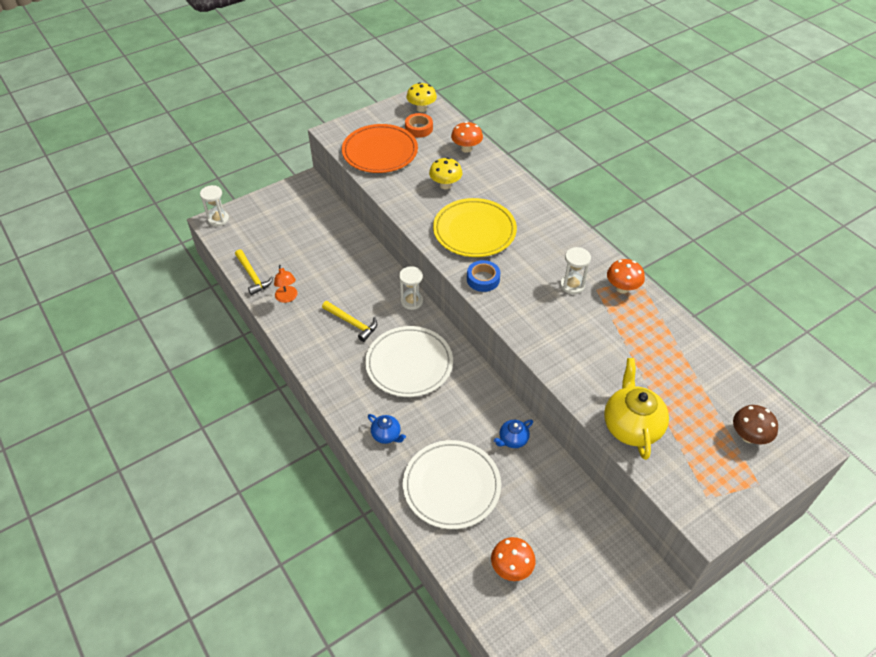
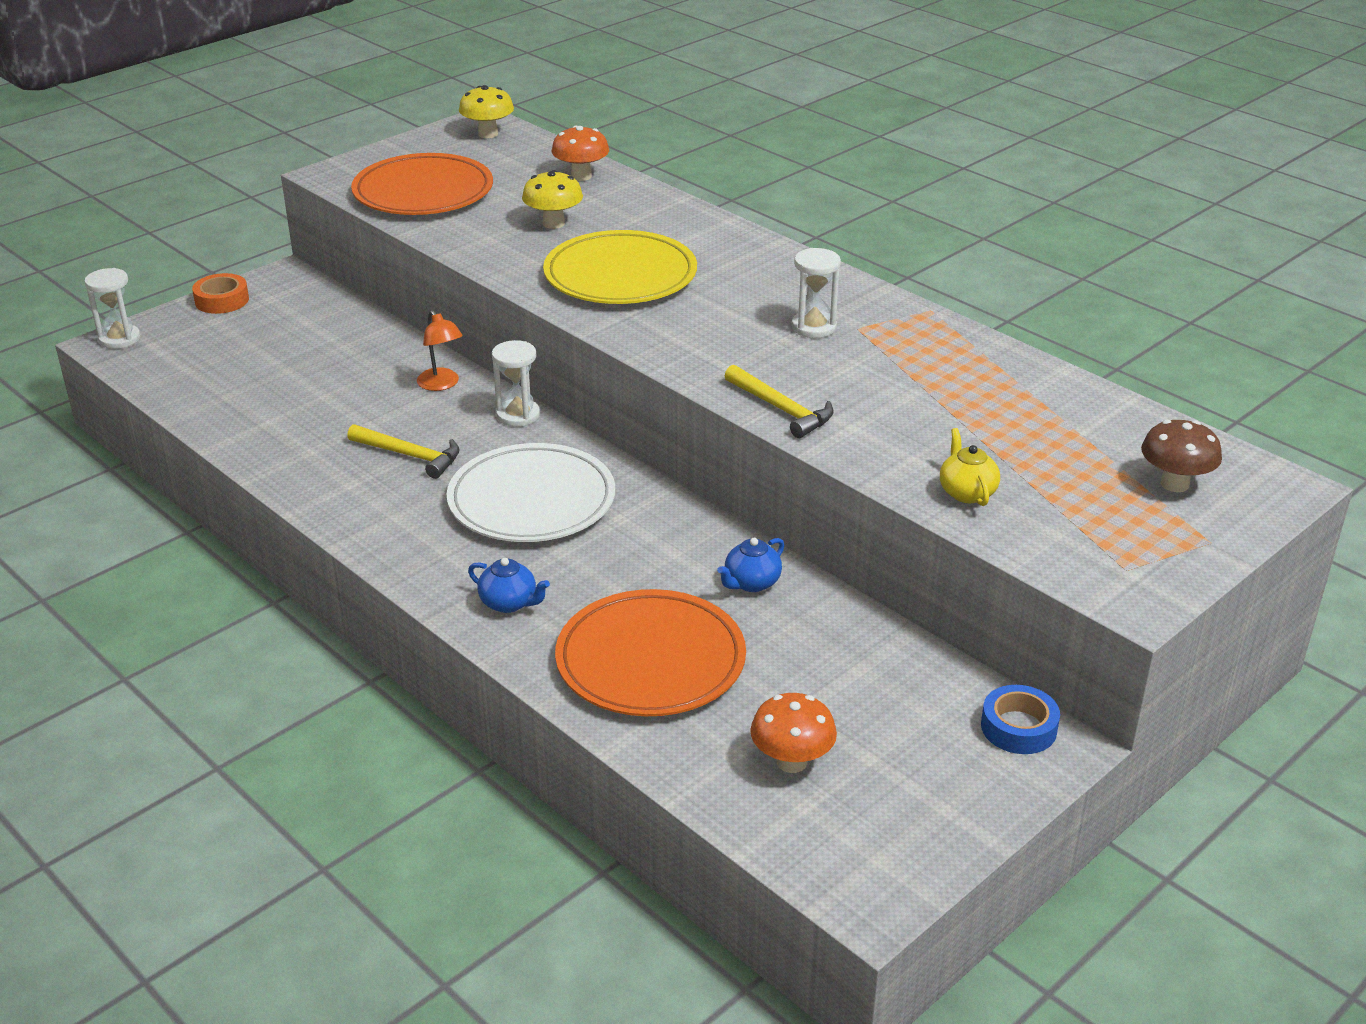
camera: 10 degrees left, 15 degrees down
(253, 276) = (202, 410): yellow hammer -> yellow hammer (781, 409)
(287, 298) = (276, 433): orange lamp -> orange lamp (442, 384)
(419, 128) = (488, 158): orange tape -> orange tape (222, 300)
(451, 486) = (650, 660): white plate -> orange plate
(483, 279) = (651, 334): blue tape -> blue tape (1018, 727)
(622, 288) = (903, 323): orange mushroom -> none
(631, 426) = (967, 492): yellow teapot -> yellow teapot, size x0.52

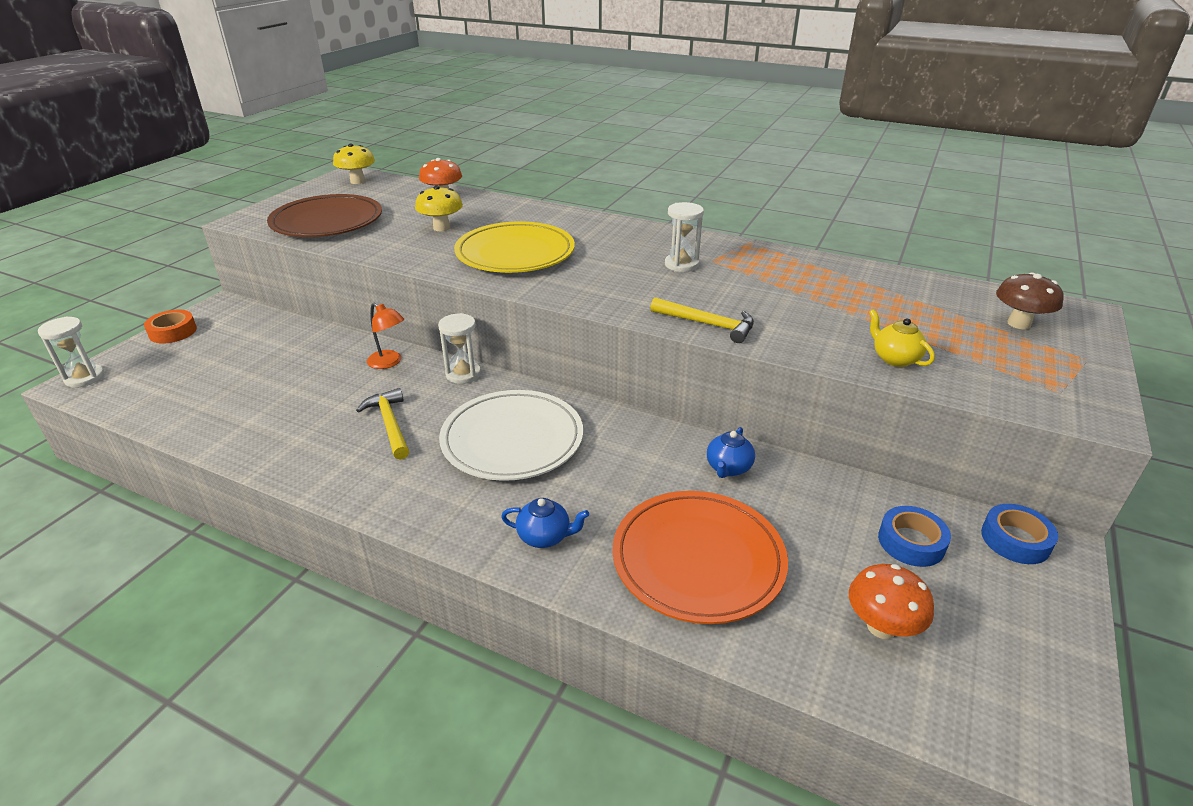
camera: 20 degrees left, 0 degrees up
(410, 456) = (390, 424): yellow hammer -> yellow hammer turned 120 degrees counterclockwise
(423, 192) = (327, 222): orange plate -> brown plate
(895, 700) = (911, 542): none -> blue tape

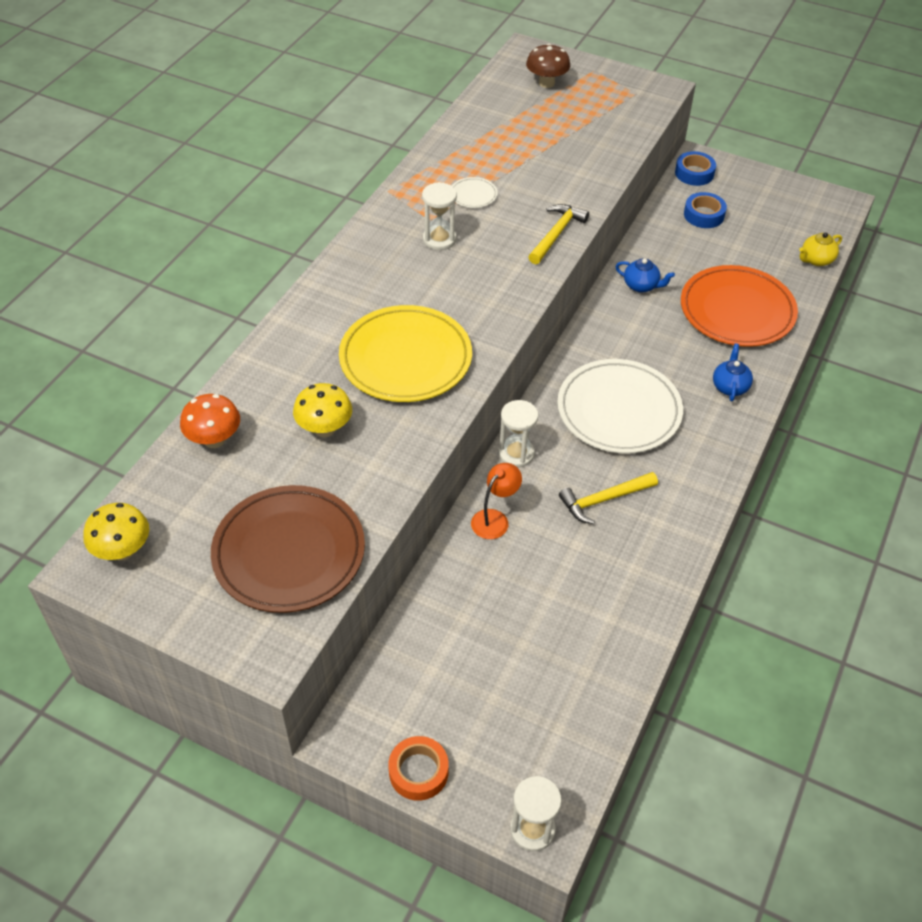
camera: 90 degrees left, 15 degrees up
(760, 280) = (473, 195): none -> white plate
(881, 627) = (774, 242): orange mushroom -> none
(894, 359) = (601, 149): yellow teapot -> yellow teapot (816, 260)

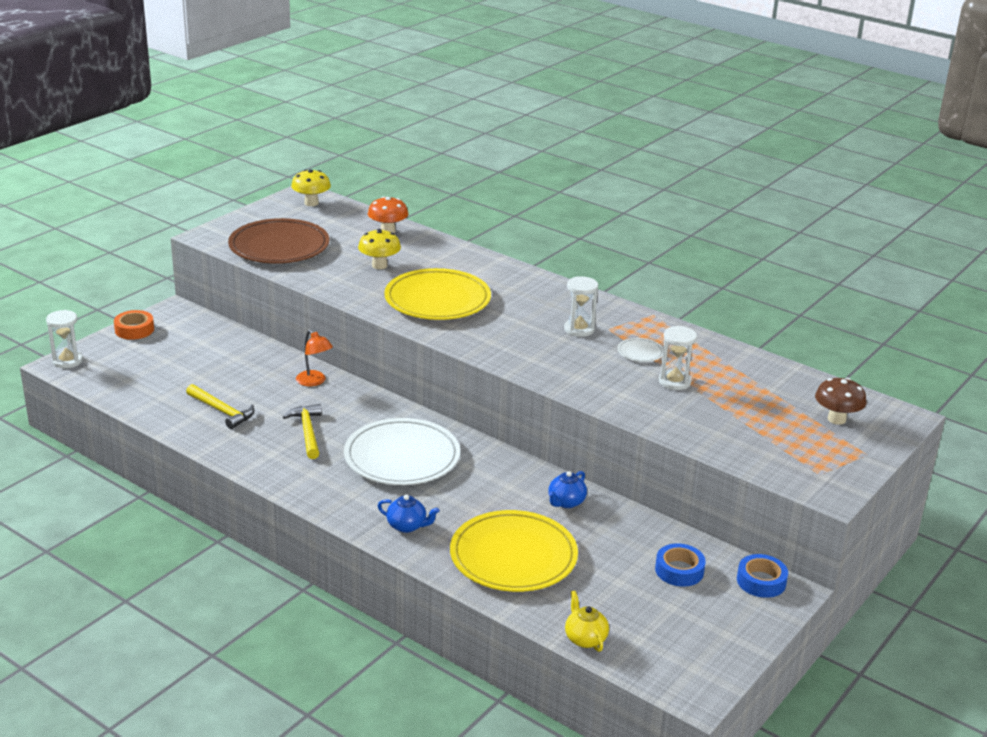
camera: 100 degrees right, 20 degrees down
(516, 454) = (375, 400): white hourglass -> white hourglass (674, 382)
(556, 234) = (573, 385): yellow hammer -> yellow hammer (222, 411)
(737, 310) = (513, 556): orange plate -> yellow plate

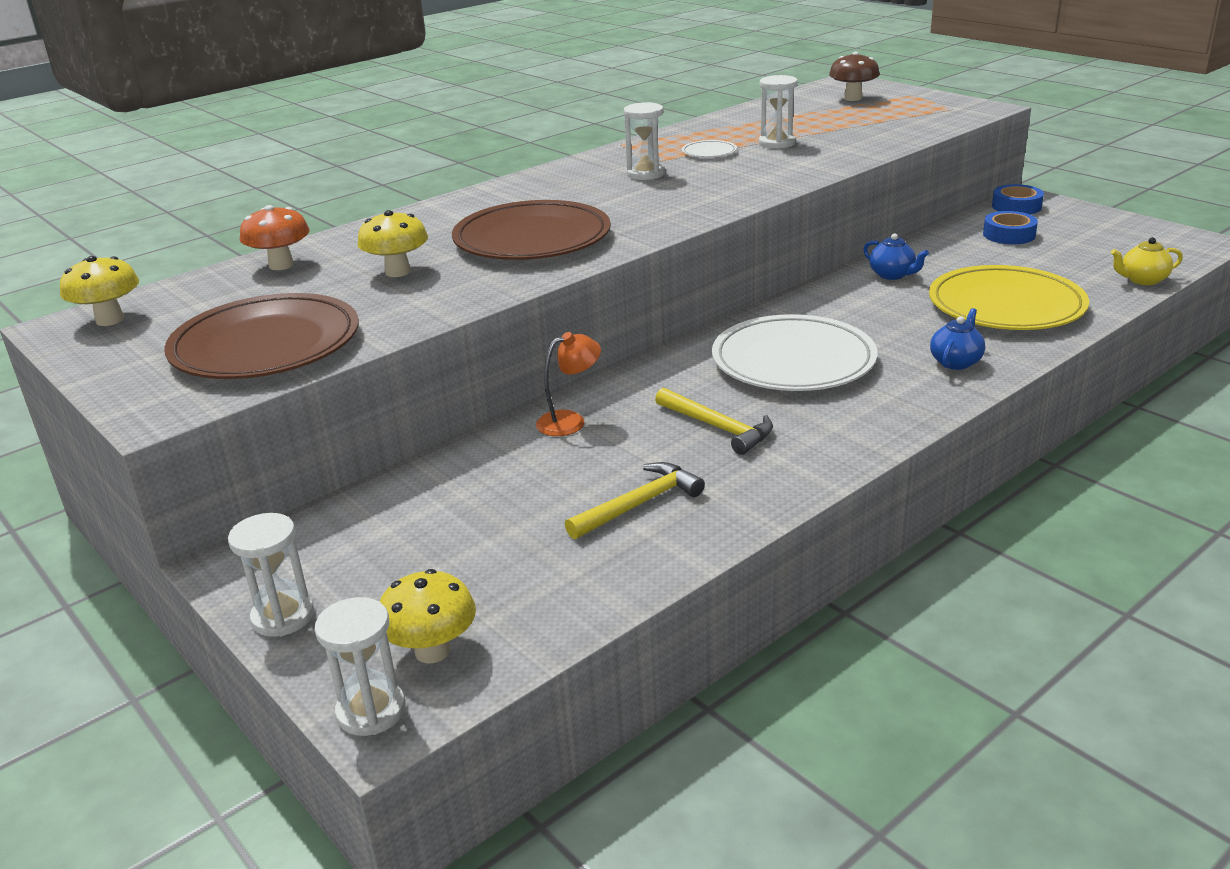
camera: 75 degrees left, 0 degrees up
(104, 369) = (432, 651): none -> yellow mushroom
(134, 330) = (283, 616): orange tape -> white hourglass
(307, 432) = (718, 427): yellow hammer -> yellow hammer turned 135 degrees counterclockwise
(437, 300) = (532, 239): yellow plate -> brown plate

